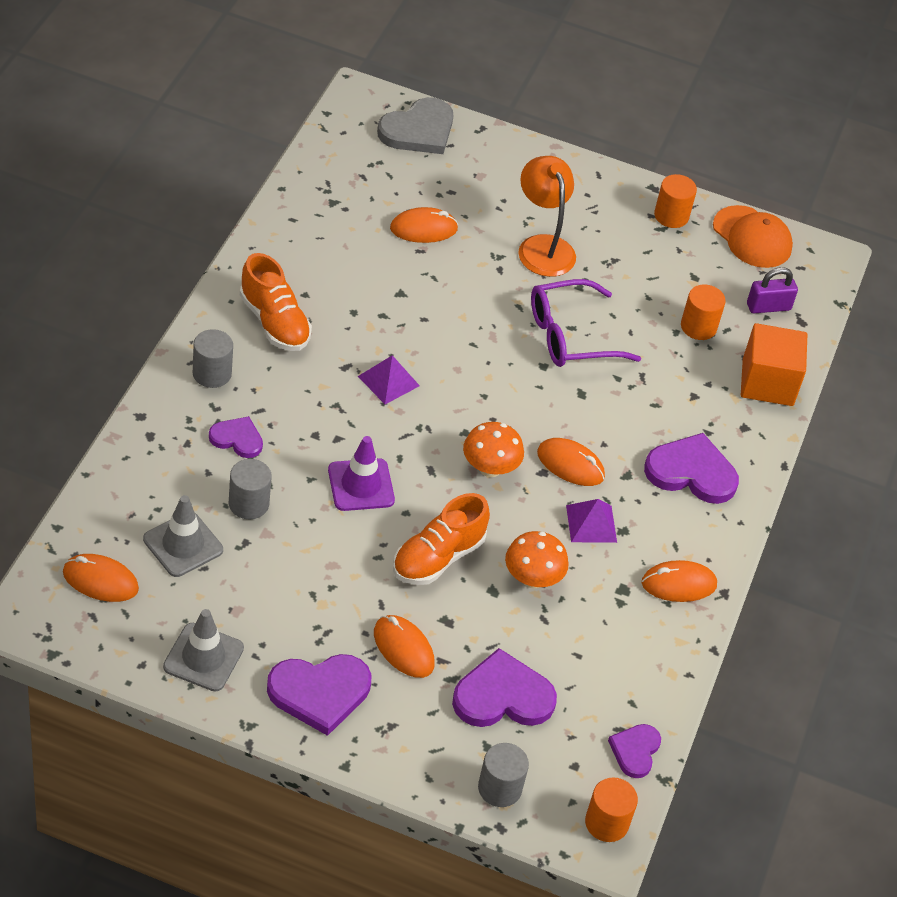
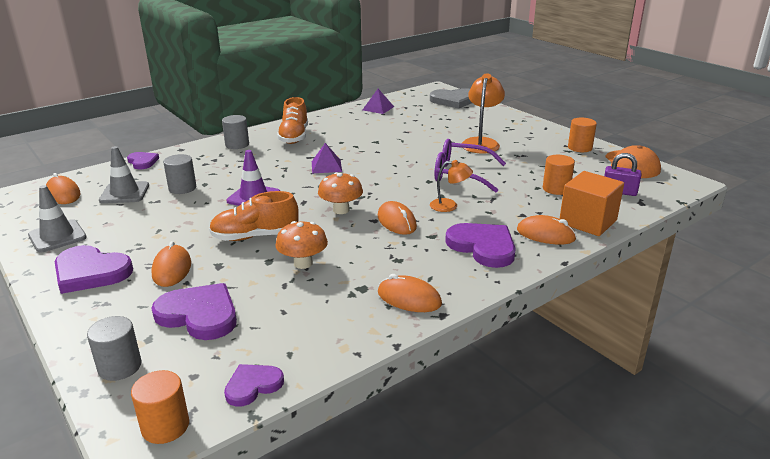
camera: 40 degrees right, 20 degrees down
(237, 439) = (214, 166): purple heart -> purple heart (142, 162)
(423, 229) = (417, 126): orange mouse -> orange mouse (545, 234)
(591, 523) = (378, 250): purple pyramid -> purple pyramid (378, 108)
(605, 410) = (449, 206): none -> orange lamp

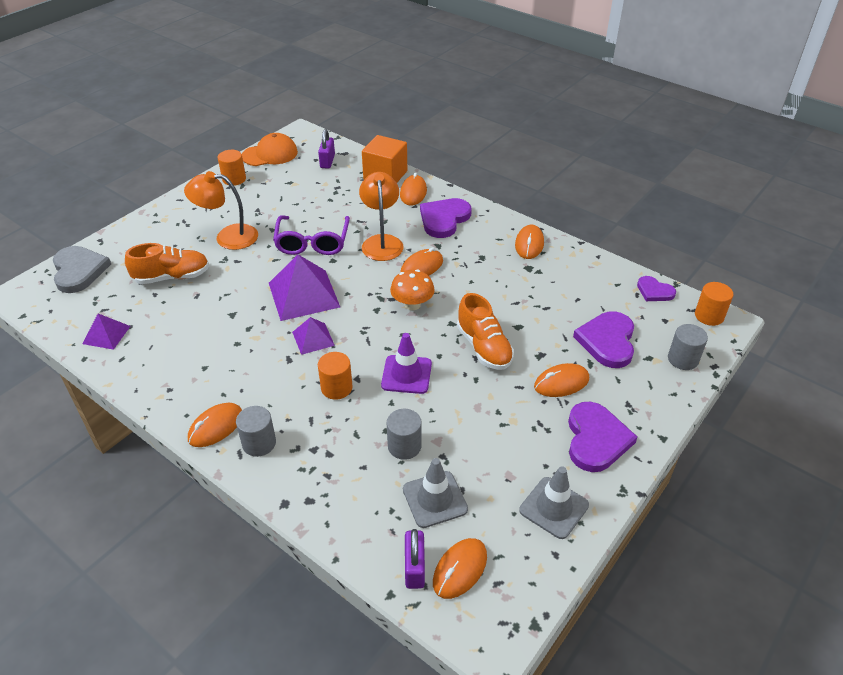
camera: 105 degrees left, 15 degrees up
(85, 180) = (414, 568): none -> purple padlock
(142, 162) = (338, 529): purple heart -> none
(264, 134) = (216, 427): none -> orange mouse
(294, 137) = (223, 392): orange shoe -> orange shoe (172, 277)
(303, 263) = (512, 305): orange mushroom -> none
(385, 166) = (303, 294): none -> purple pyramid
(449, 206) = (382, 242): orange lamp -> orange lamp, size x1.67
(556, 189) = (330, 190): orange cylinder -> orange cylinder (336, 388)

